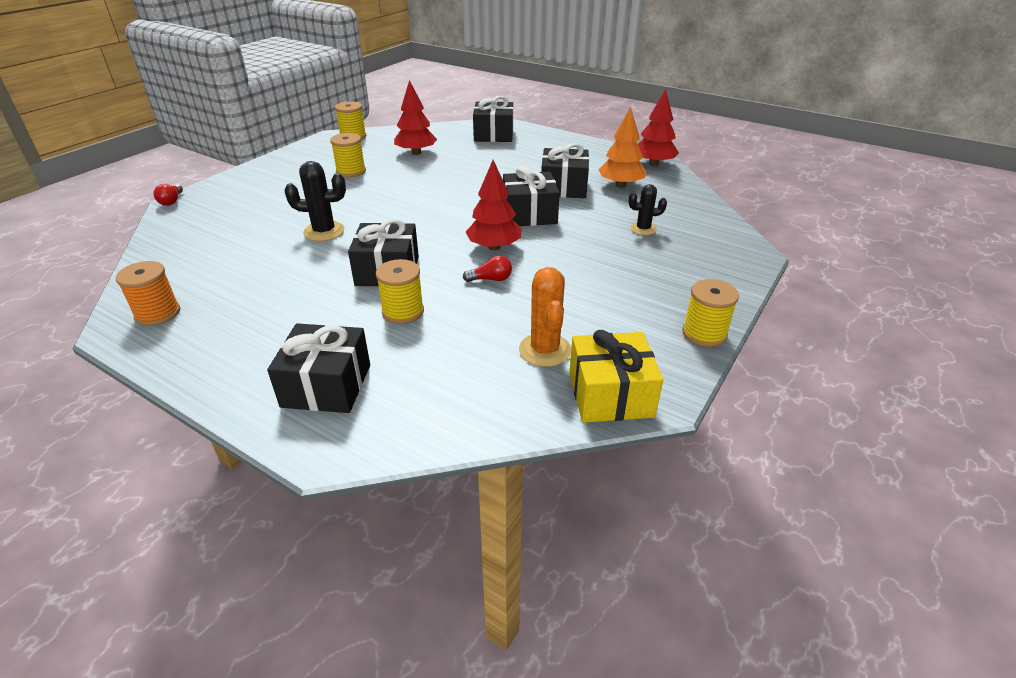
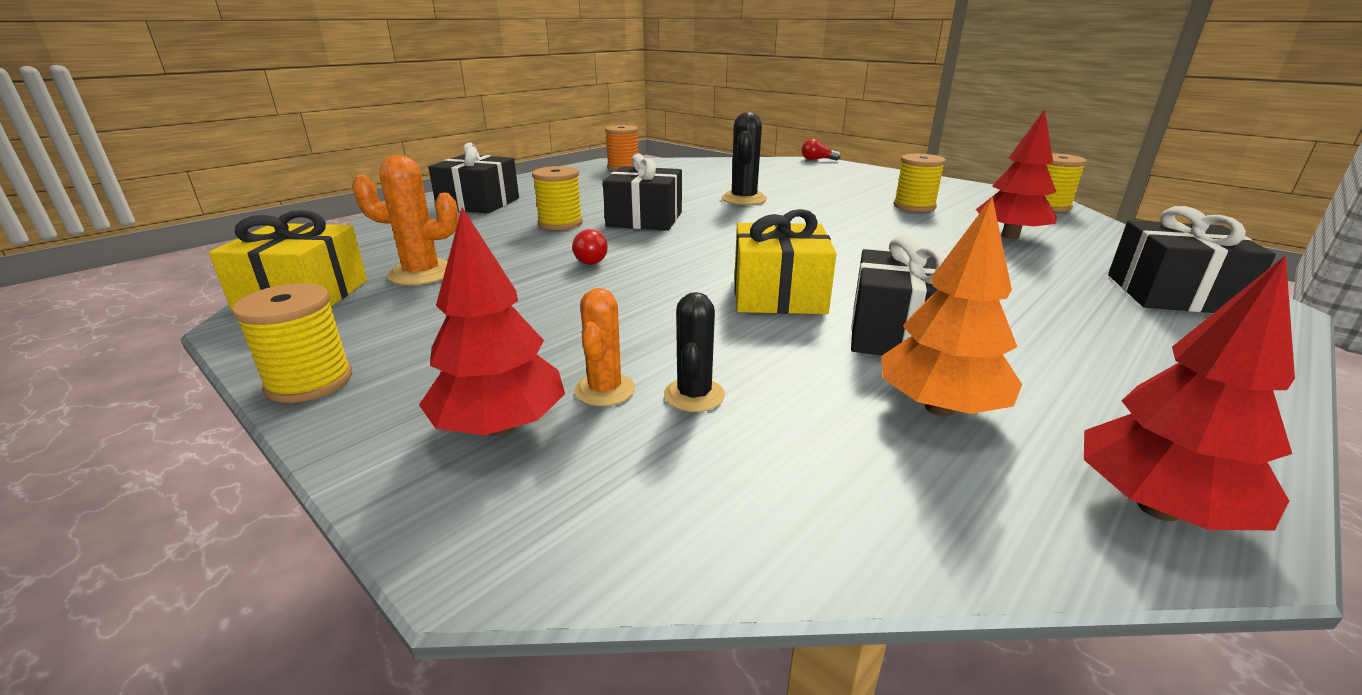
camera: 100 degrees right, 10 degrees down
(494, 247) = (675, 265): red tree -> red tree (500, 426)
(529, 214) = (778, 295): black gift -> yellow gift
(653, 249) = (604, 390): none -> orange cactus

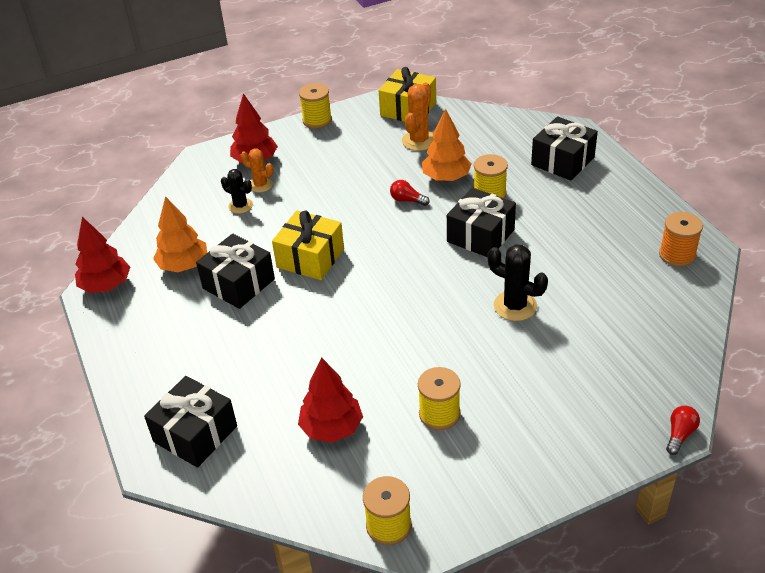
camera: 115 degrees right, 15 degrees up
(528, 246) = (446, 178): none -> orange tree

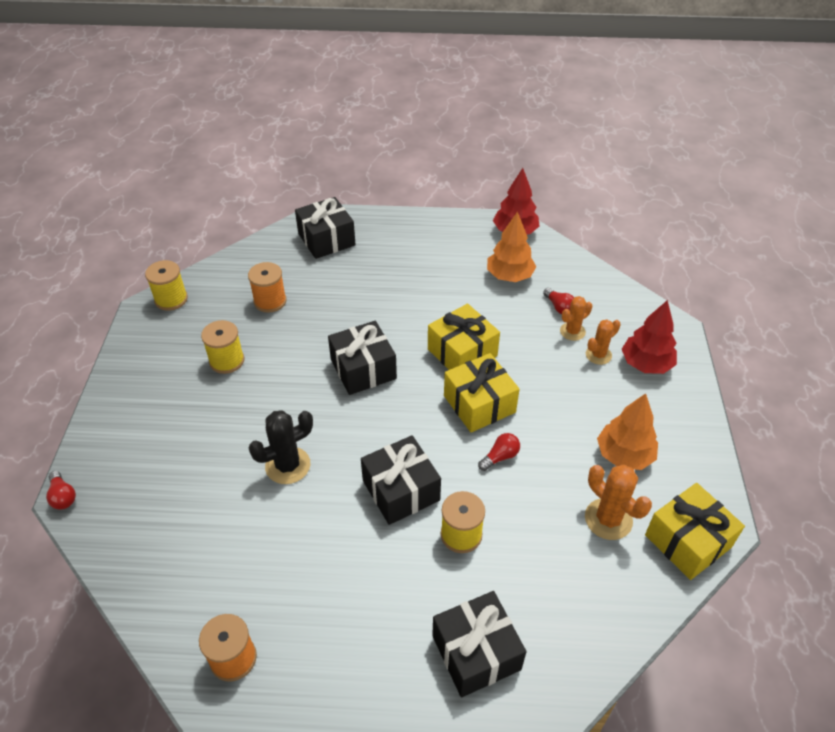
camera: 115 degrees right, 5 degrees up
(212, 222) = (559, 307): none -> red light bulb
(239, 284) = (462, 300): black gift -> black gift (363, 369)
(240, 206) = (572, 331): black cactus -> orange cactus
(317, 120) = (703, 441): yellow spool -> none
(331, 428) = (270, 301): red tree -> orange spool
(363, 228) = (479, 404): none -> yellow gift
(446, 178) = (518, 510): orange tree -> orange tree (624, 455)

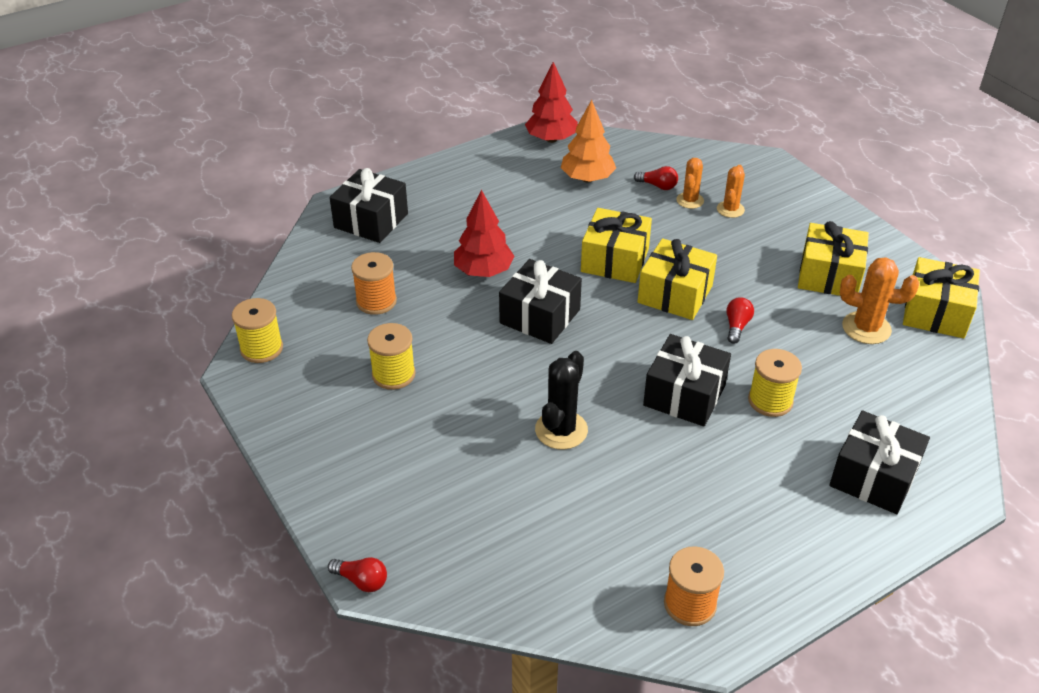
camera: 35 degrees left, 5 degrees down
(624, 455) = (829, 276): orange tree -> yellow gift
(646, 364) = (774, 199): red tree -> red tree (483, 271)

